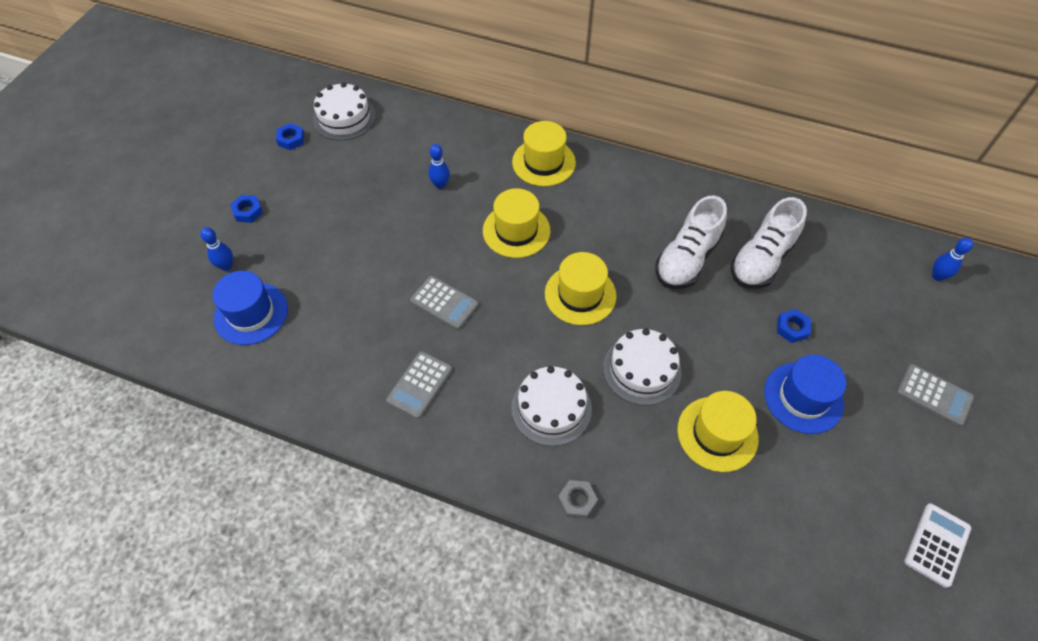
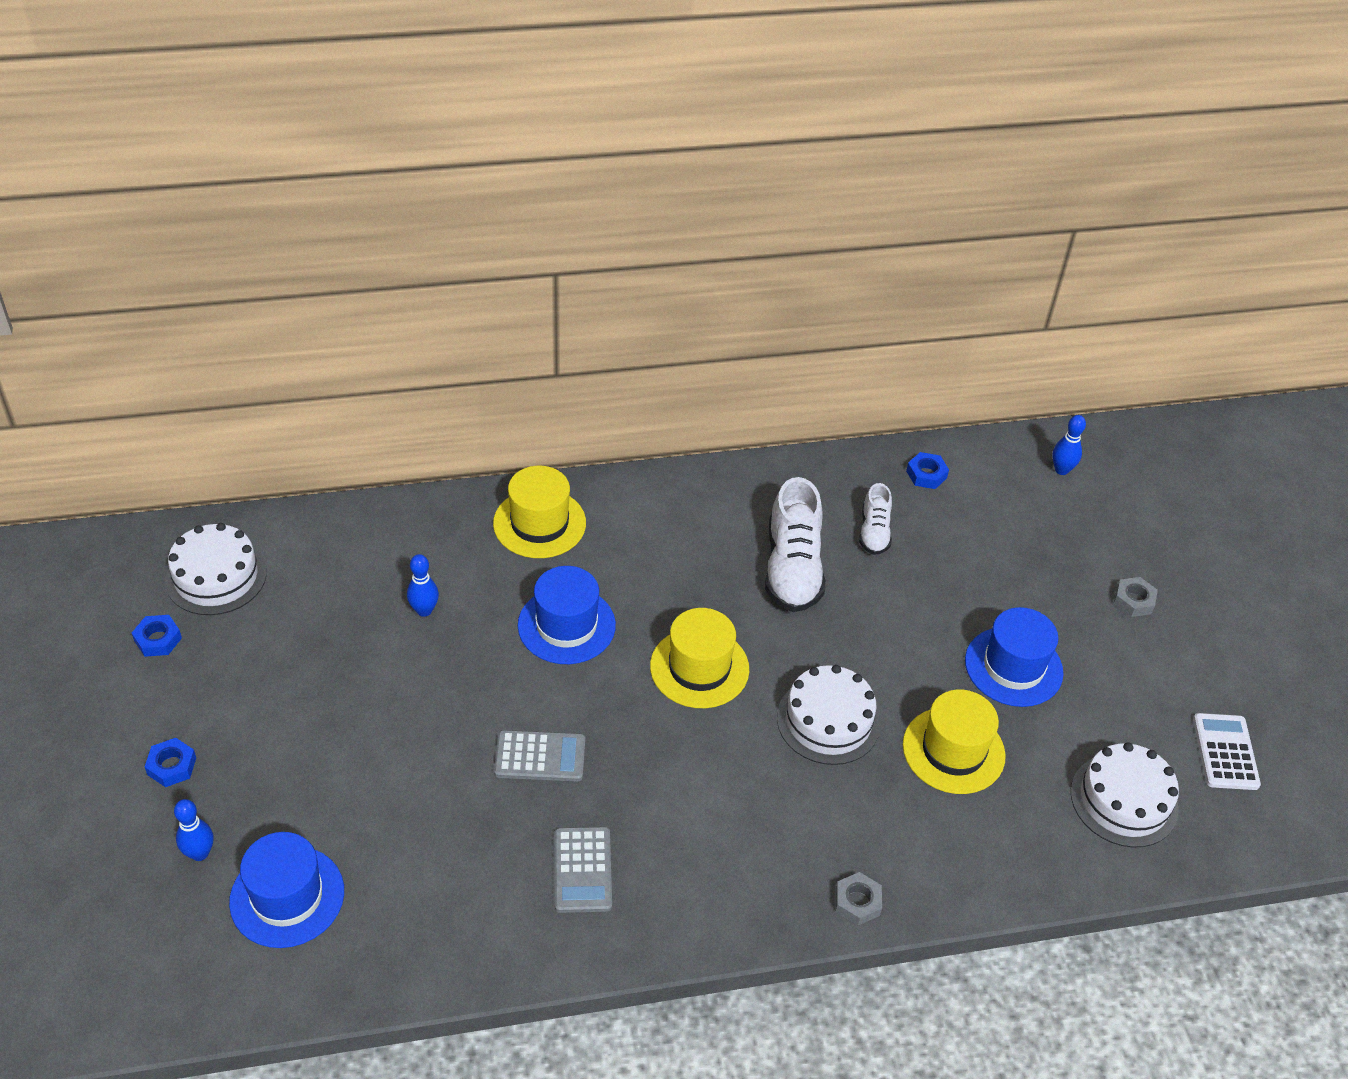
camera: 35 degrees left, 10 degrees down
(516, 230) = (566, 625): yellow hat -> blue hat
(551, 408) = (758, 816): white cake -> white cake (1124, 800)
(761, 260) = (874, 532): white shoe -> white shoe, size x0.55
(792, 328) = (955, 596): blue nut -> blue nut (926, 474)
(934, 395) = (1133, 601): grey calculator -> grey nut

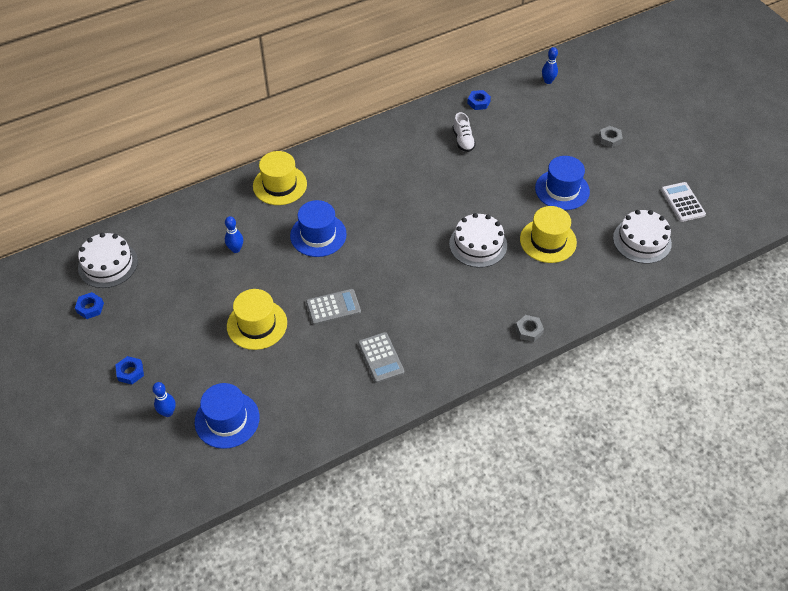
camera: 15 degrees left, 5 degrees up
(699, 668) = (399, 237): yellow hat -> yellow hat (257, 324)
(792, 569) = (427, 171): white shoe -> none

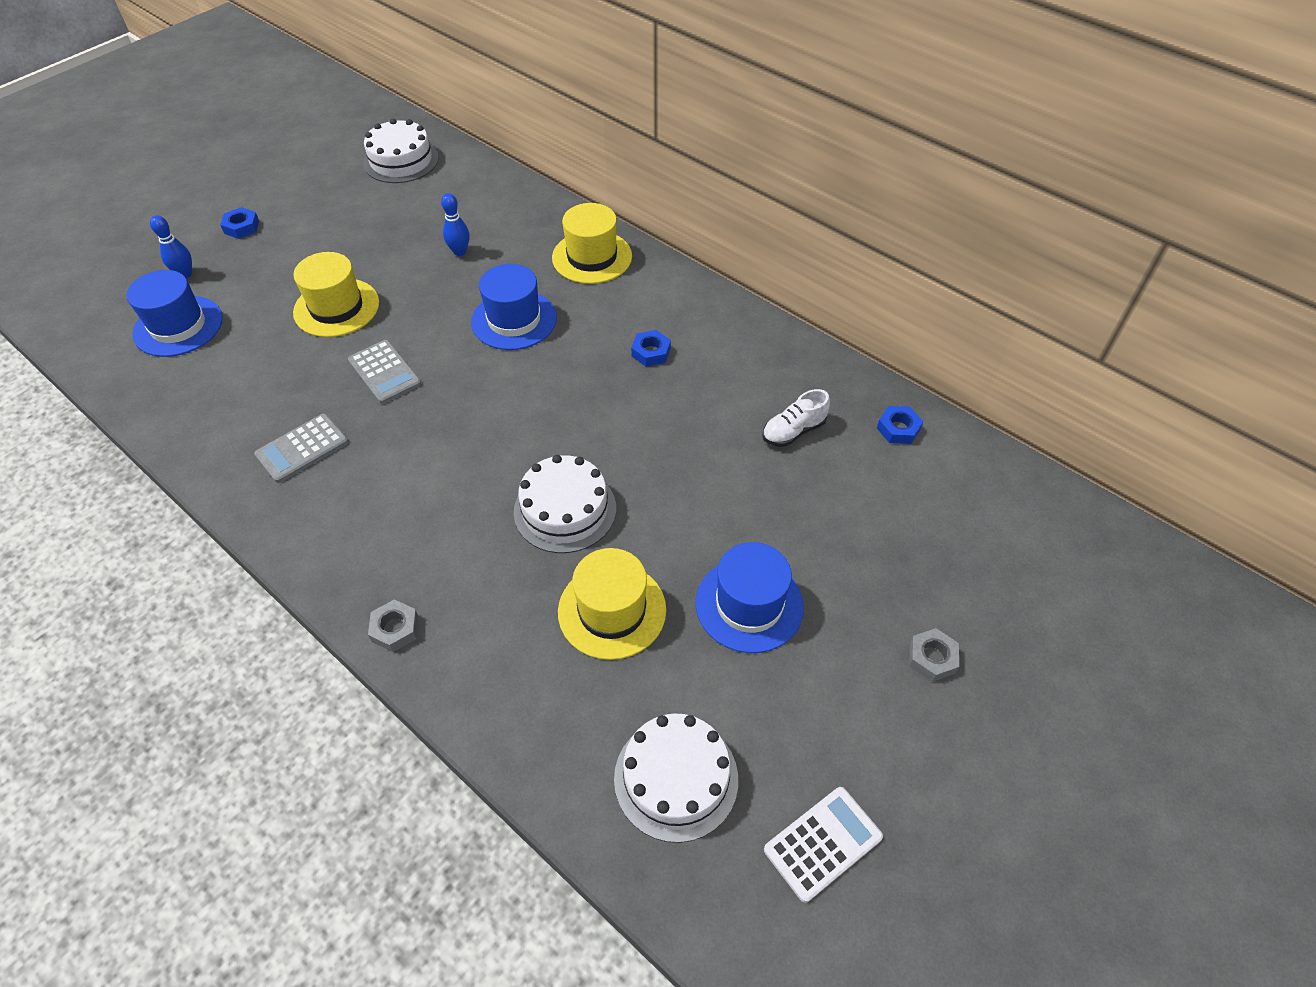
camera: 70 degrees right, 0 degrees up
(90, 308) = (332, 169): blue nut -> blue nut (651, 352)
(548, 81) = (1025, 516): blue bowling pin -> none

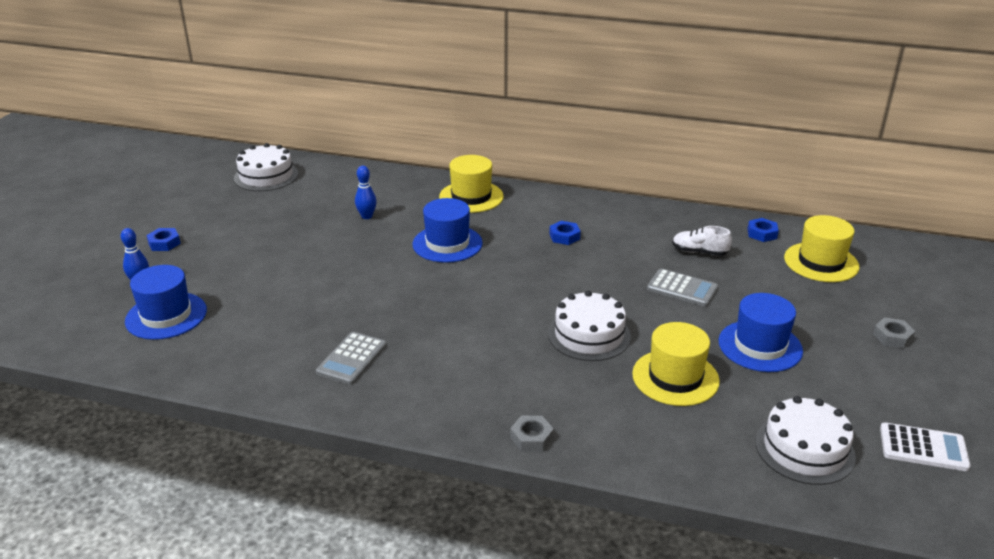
camera: 25 degrees left, 20 degrees down
(336, 307) = (297, 271): yellow hat -> yellow hat (821, 262)
(384, 372) = (375, 297): grey calculator -> grey calculator (682, 288)
(793, 431) = (699, 252): white shoe -> white shoe turned 75 degrees clockwise
(823, 843) = (923, 448): white calculator -> white calculator turned 75 degrees clockwise

